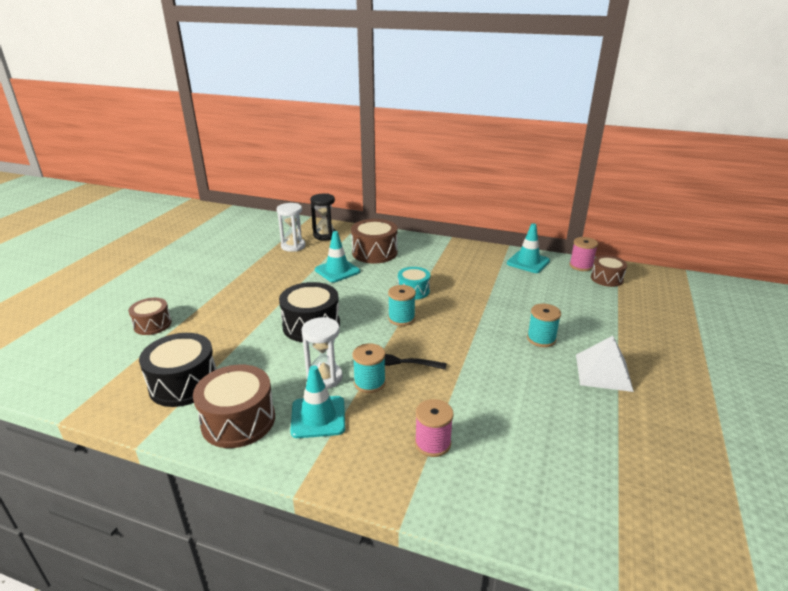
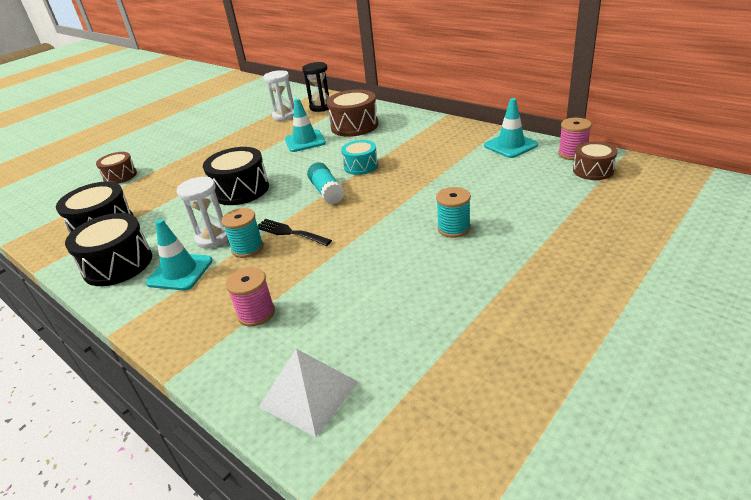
camera: 25 degrees right, 5 degrees up
(238, 420) = (118, 264): brown drum -> black drum
(401, 318) = (326, 192): turquoise spool -> turquoise glue stick
(603, 372) = (494, 273): white pyramid -> white pyramid (308, 394)

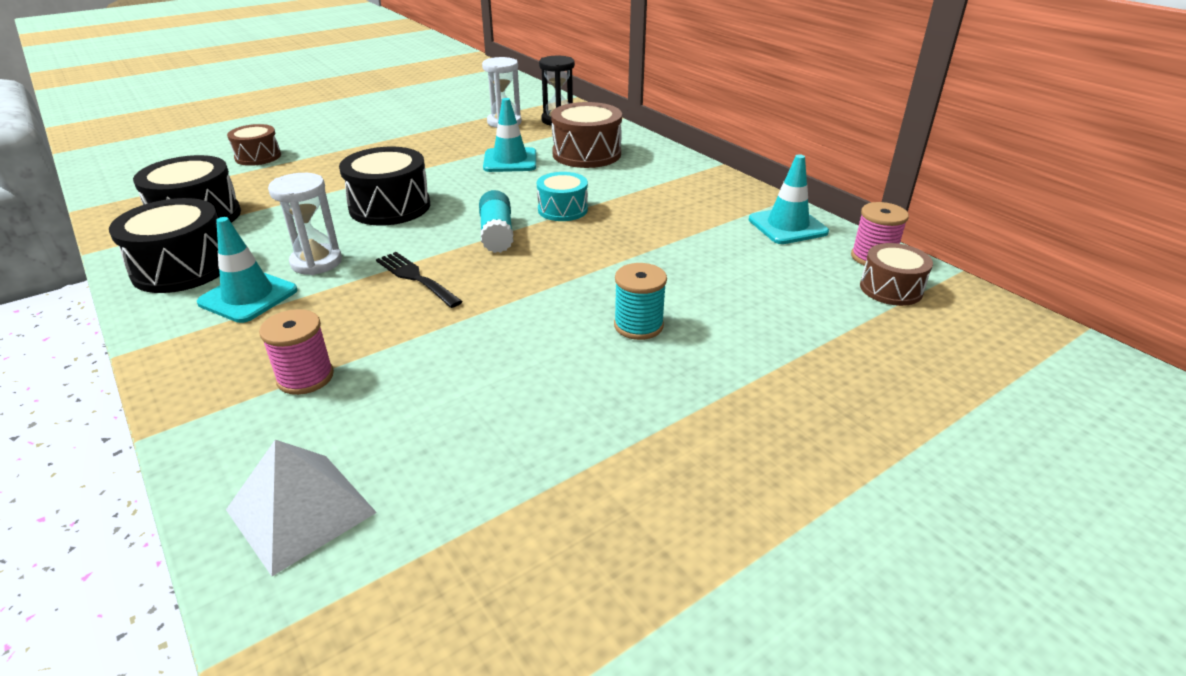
camera: 10 degrees right, 0 degrees up
(247, 248) = (350, 286): turquoise spool -> none

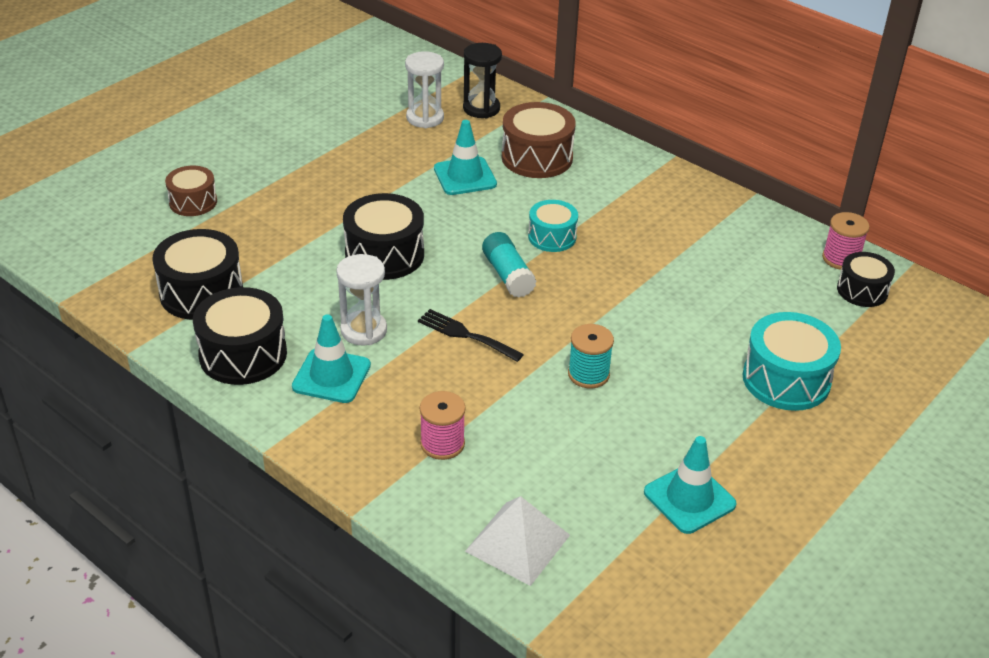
camera: 15 degrees left, 5 degrees up
(638, 325) = (678, 356): turquoise spool -> turquoise spool (588, 374)
(763, 366) = (786, 379): none -> turquoise drum
(787, 226) = (760, 231): turquoise traffic cone -> turquoise traffic cone (689, 498)
(891, 289) = (862, 290): brown drum -> black drum

